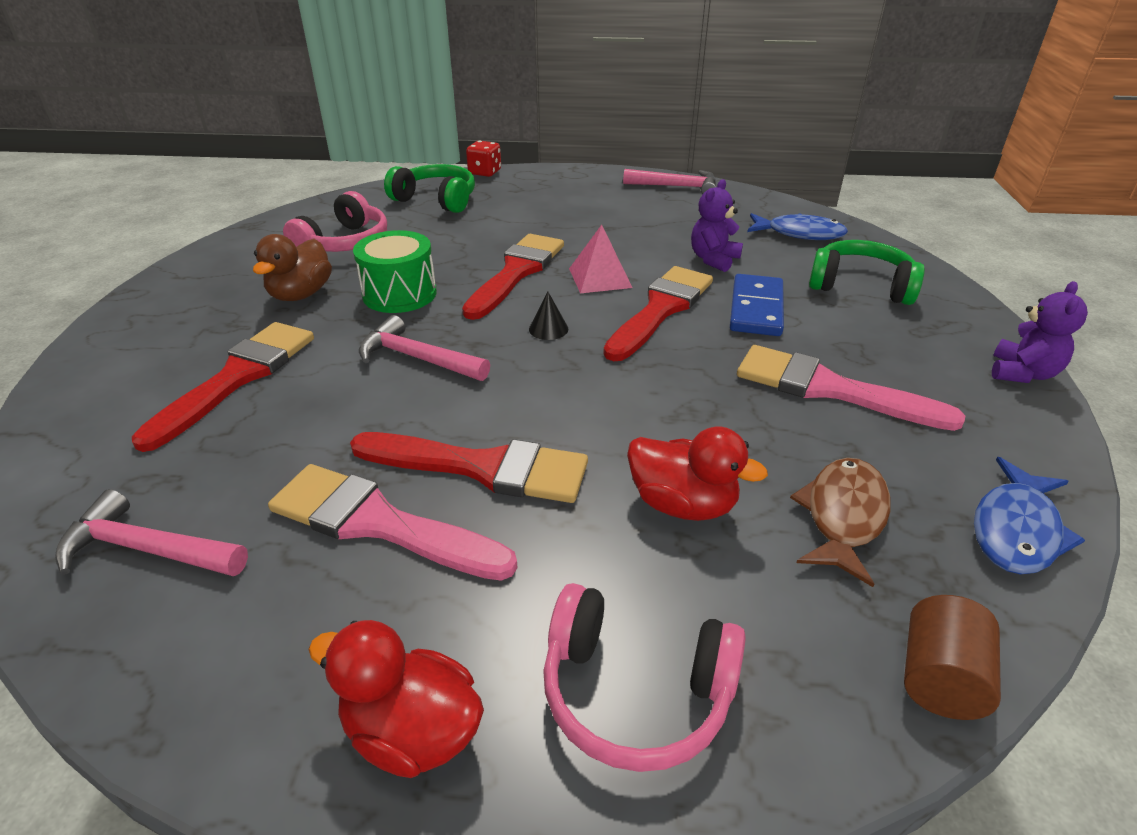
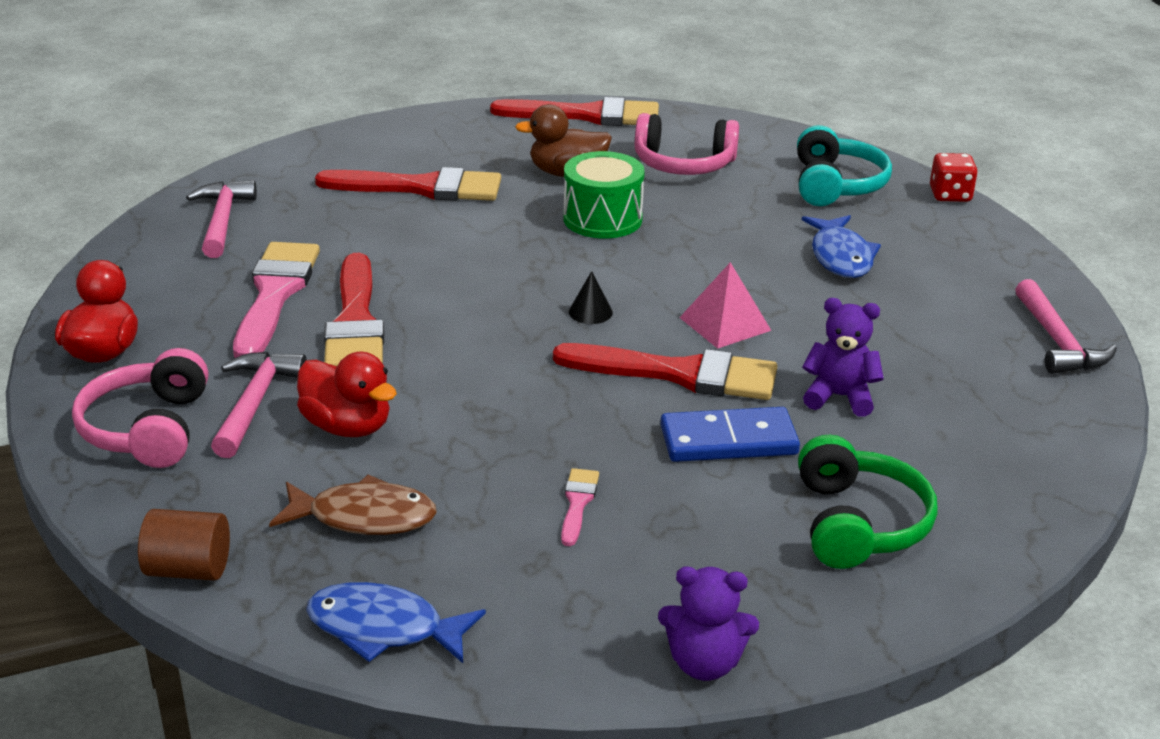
camera: 70 degrees right, 5 degrees down
(417, 358) = (495, 256): pink hammer -> pink hammer (255, 403)
(436, 200) = (836, 185): green headphones -> turquoise headphones
(516, 272) = (697, 271): red brush -> red brush (587, 115)
(682, 504) = (347, 427): red duck -> red duck turned 60 degrees counterclockwise
(799, 234) = (989, 463): blue fish -> blue fish (840, 257)
(829, 389) = (578, 503): pink brush -> pink brush, size x0.45

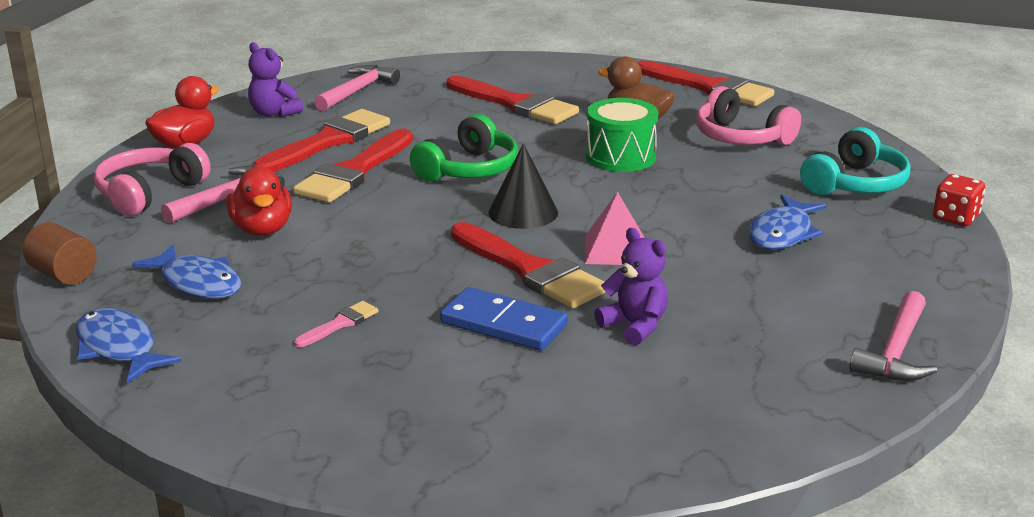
camera: 35 degrees right, 5 degrees down
(275, 294) = (328, 141): pink brush -> red brush
(364, 517) = (197, 283): brown fish -> blue fish
(590, 312) = (523, 212): black cone -> black cone, size x1.81
(704, 663) = (279, 451): purple teddy bear -> purple teddy bear (274, 113)
(858, 523) = (521, 412): green headphones -> green headphones (469, 169)

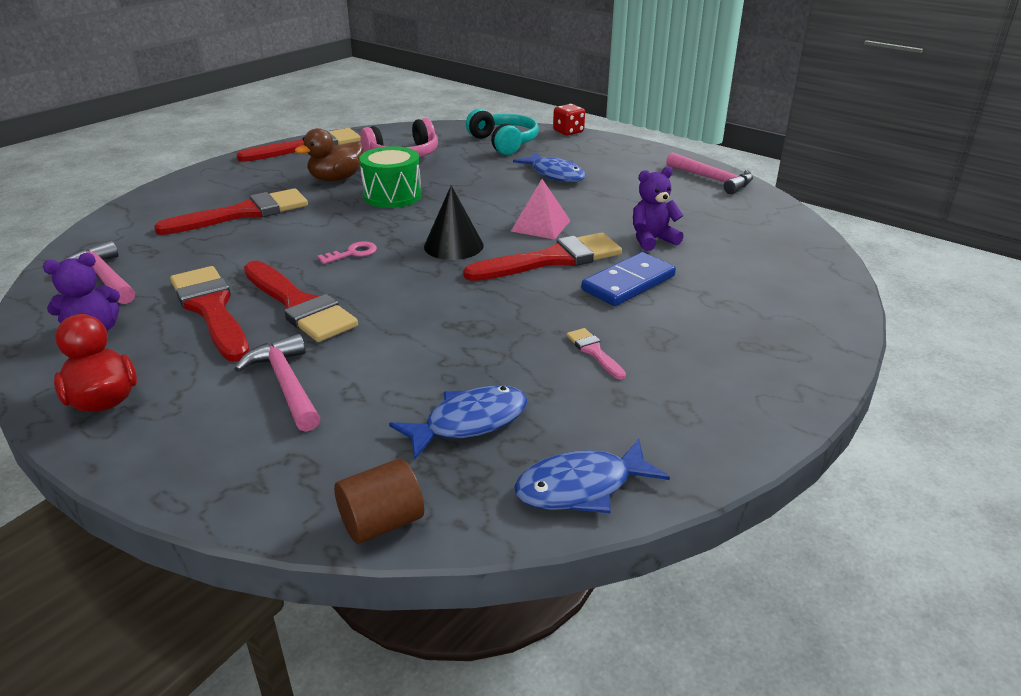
camera: 70 degrees left, 5 degrees up
(149, 193) = (215, 438): pink headphones -> none
(262, 229) = (380, 371): red duck -> none
(469, 169) = (352, 253): green headphones -> pink key

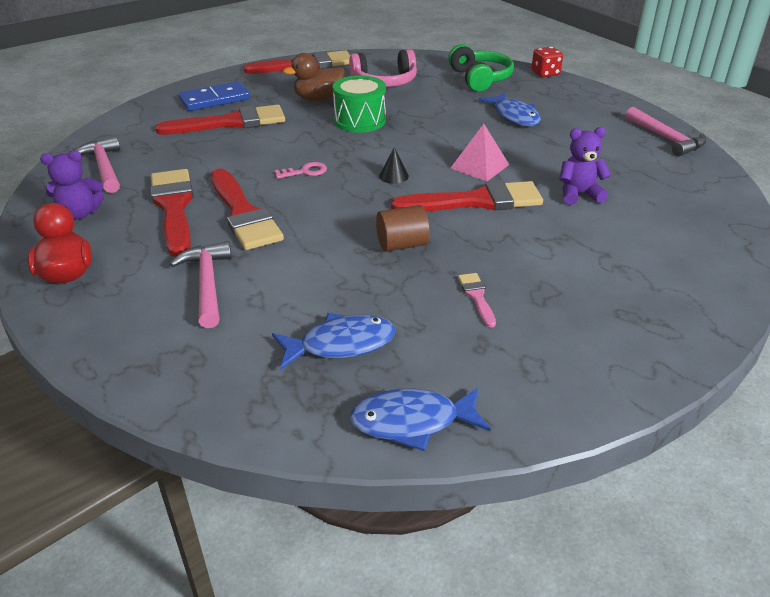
camera: 15 degrees right, 5 degrees up
(382, 523) = (236, 419): brown cylinder -> brown cylinder (402, 245)
(453, 246) = (393, 176): black cone -> black cone, size x0.55
(504, 143) = (480, 79): turquoise headphones -> green headphones
(628, 283) = (537, 234): blue domino -> blue domino (215, 100)

